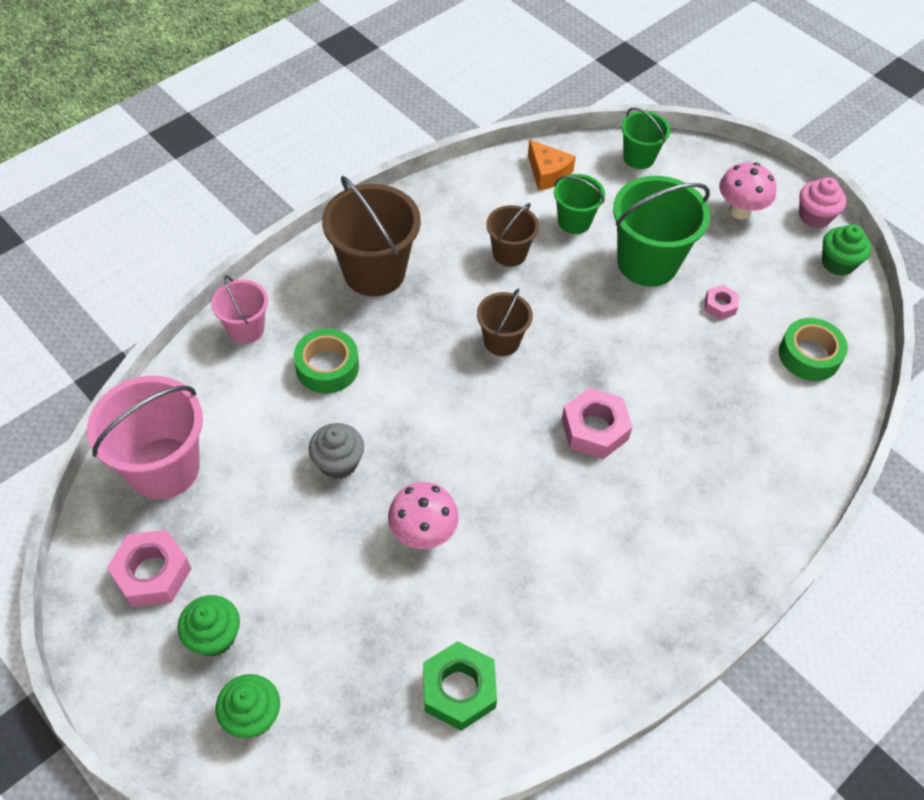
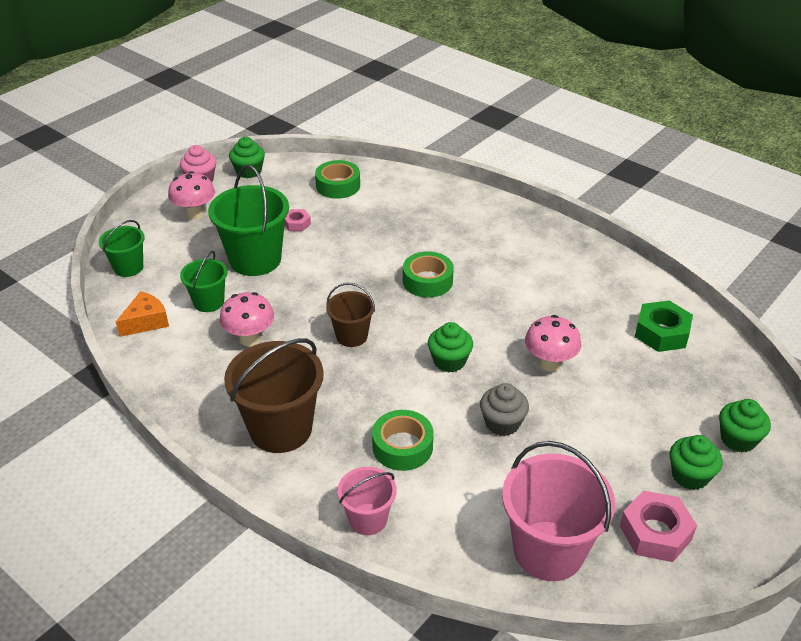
camera: 95 degrees left, 15 degrees down
(445, 428) = (449, 361): none -> green cupcake
(509, 253) = (250, 339): brown bucket -> pink mushroom
(594, 429) = (427, 281): pink nut -> green tape

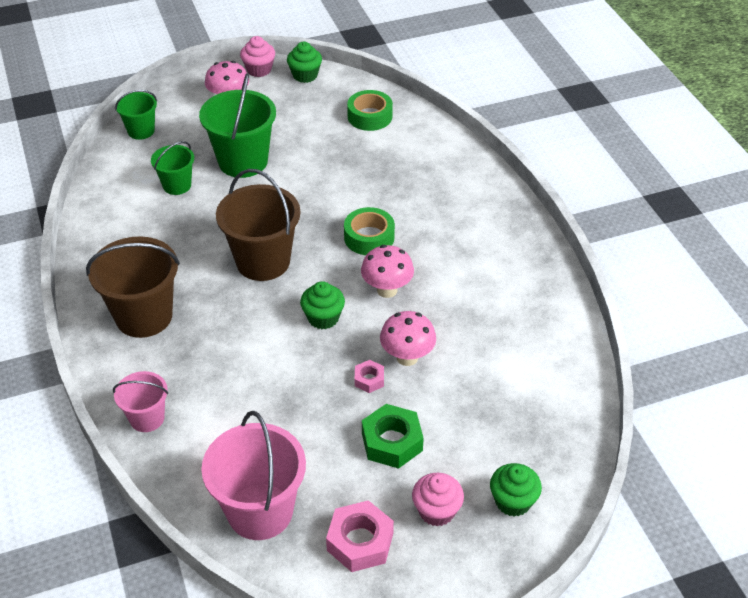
camera: 30 degrees right, 5 degrees up
(146, 321) = (118, 183): orange cheese -> none
(250, 339) = (182, 230): pink mushroom -> pink mushroom (387, 290)
(297, 224) = (304, 140): pink nut -> pink nut (369, 379)
(351, 336) = (263, 261): brown bucket -> brown bucket, size x1.78
(402, 446) = (222, 373): green tape -> none
(502, 423) = (318, 391): grey cupcake -> none
(661, 333) = (538, 374): green nut -> green nut (392, 442)
(690, 476) = (436, 511): green cupcake -> pink cupcake

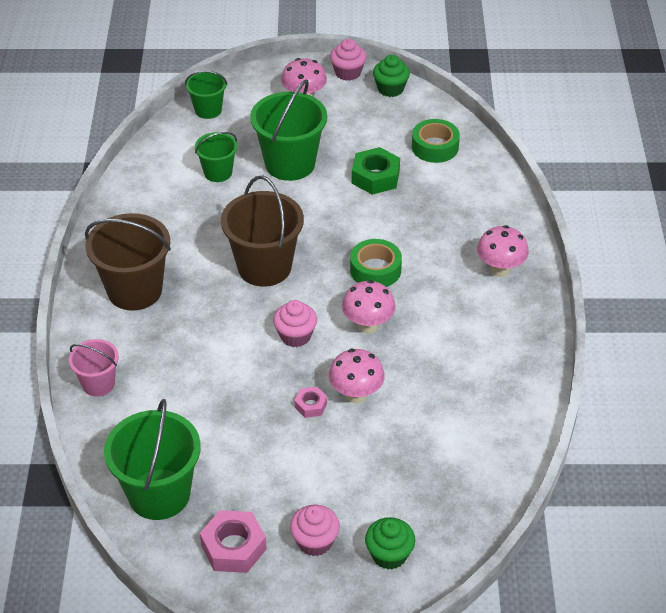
camera: 20 degrees right, 0 degrees up
(260, 511) = (159, 494): pink bucket -> green bucket
(323, 318) = (295, 336): green cupcake -> pink cupcake
(392, 442) = (304, 468): green nut -> green nut (375, 177)
(481, 209) = (500, 270): none -> pink mushroom

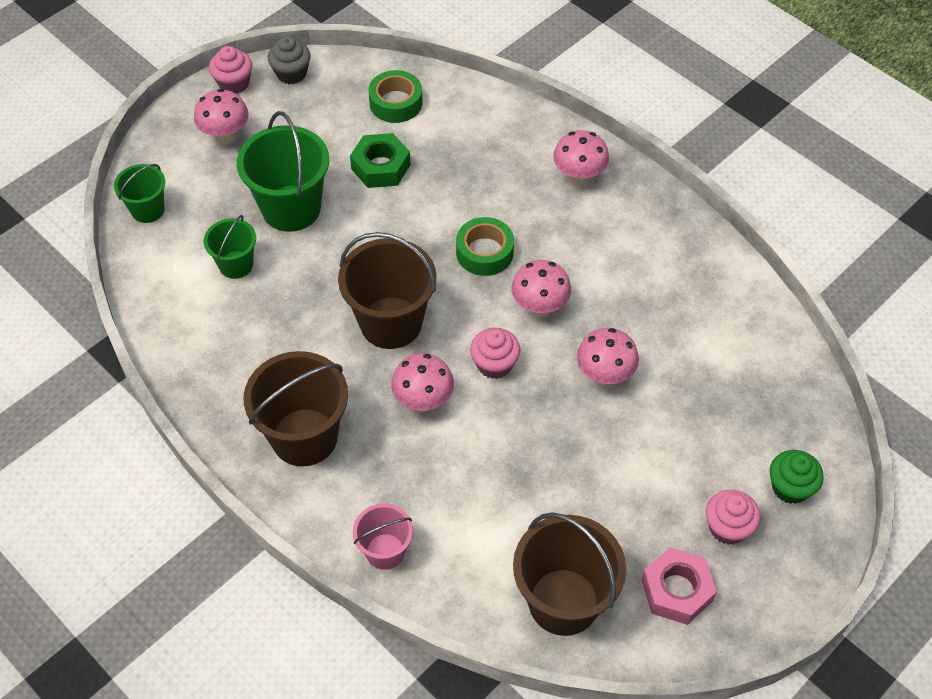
camera: 45 degrees left, 10 degrees up
(159, 494) = (563, 601): green bucket -> brown bucket
(226, 323) = (423, 401): none -> pink mushroom
(310, 405) = (582, 415): pink nut -> none
(390, 89) = (291, 73): green cupcake -> grey cupcake

